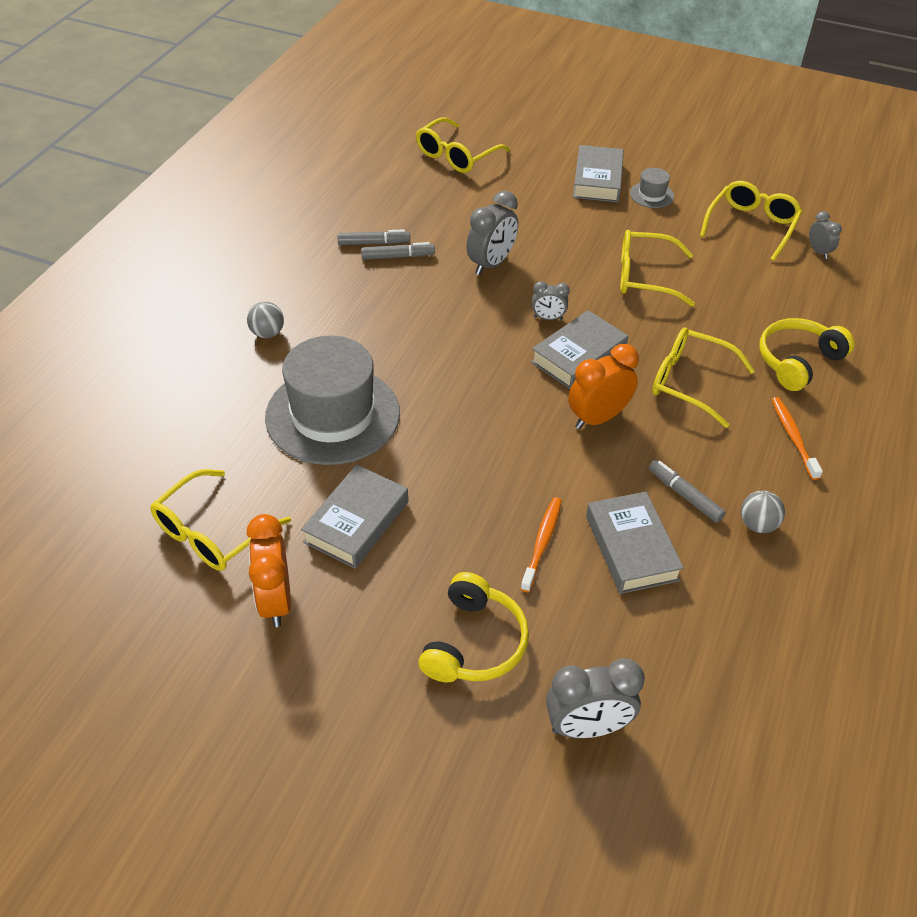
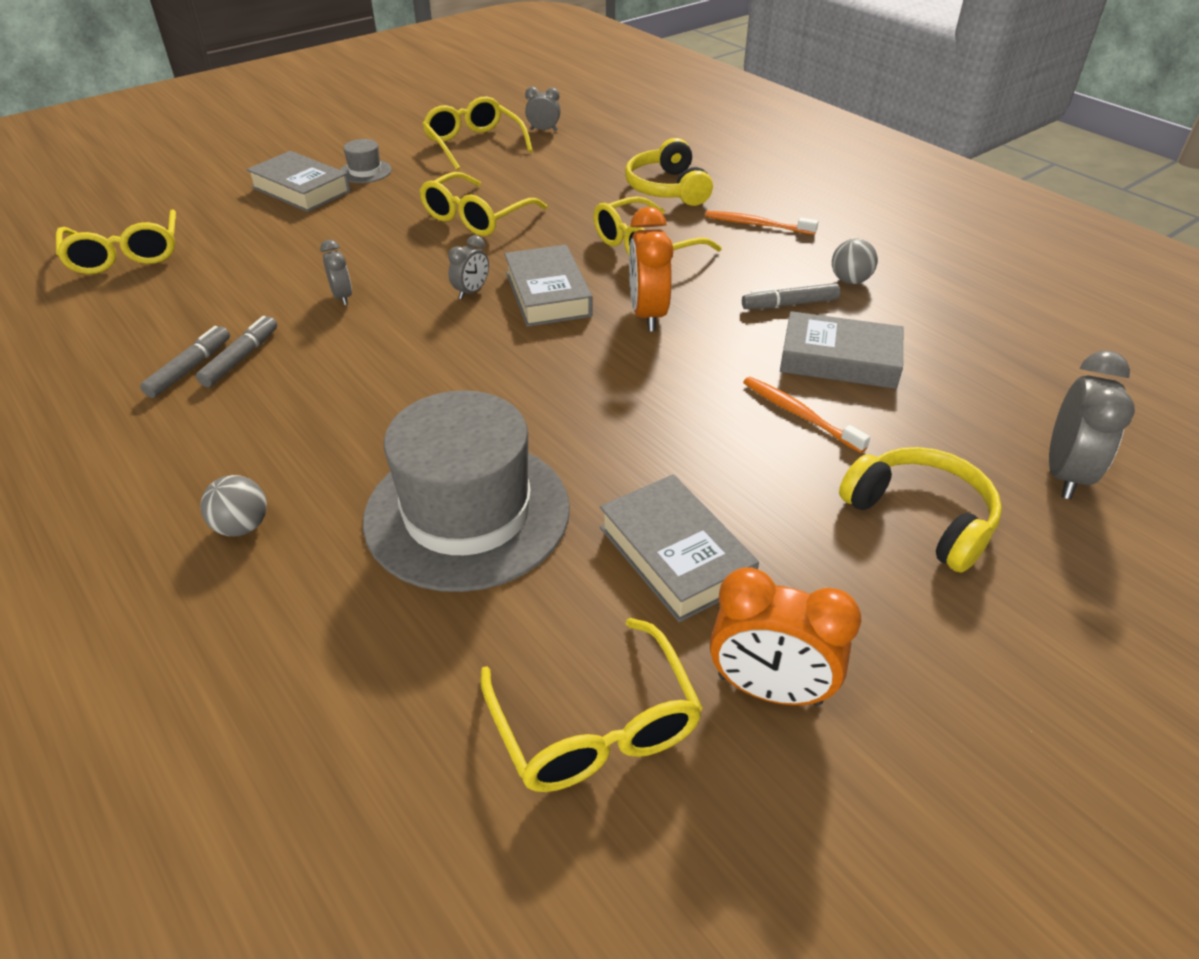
camera: 60 degrees left, 5 degrees down
(491, 264) = (342, 297): grey clock -> grey clock, size x0.56

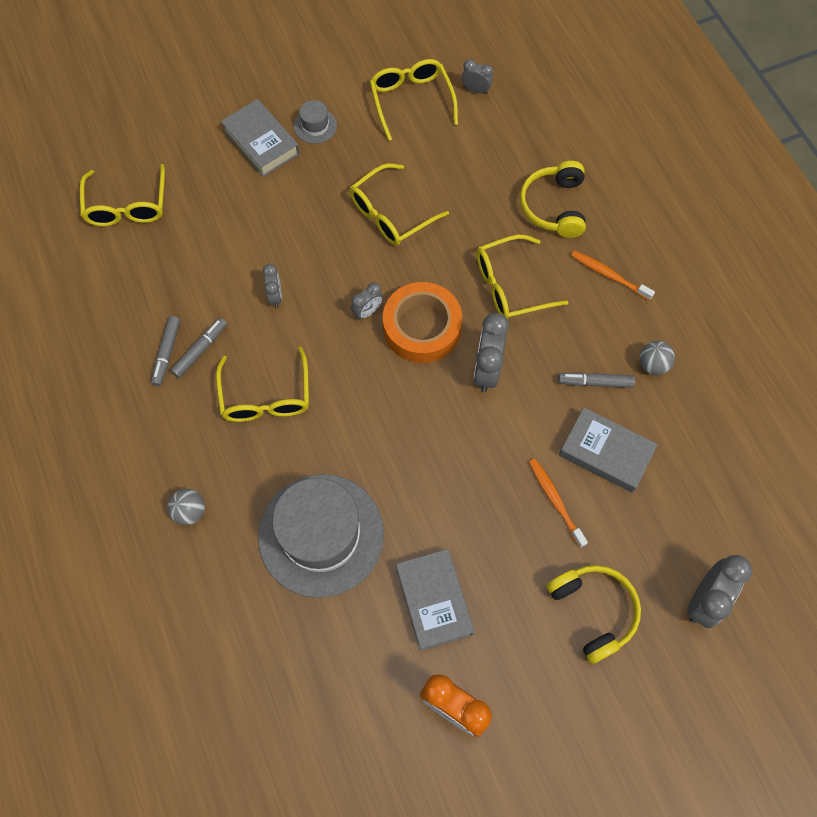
camera: 15 degrees right, 25 degrees up
(190, 368) = (167, 353): grey marker -> grey marker turned 150 degrees clockwise
(548, 294) = (422, 327): grey book -> orange tape
(595, 726) = (356, 705): yellow glasses -> yellow glasses (266, 397)
(647, 315) = (487, 369): orange clock -> grey clock

